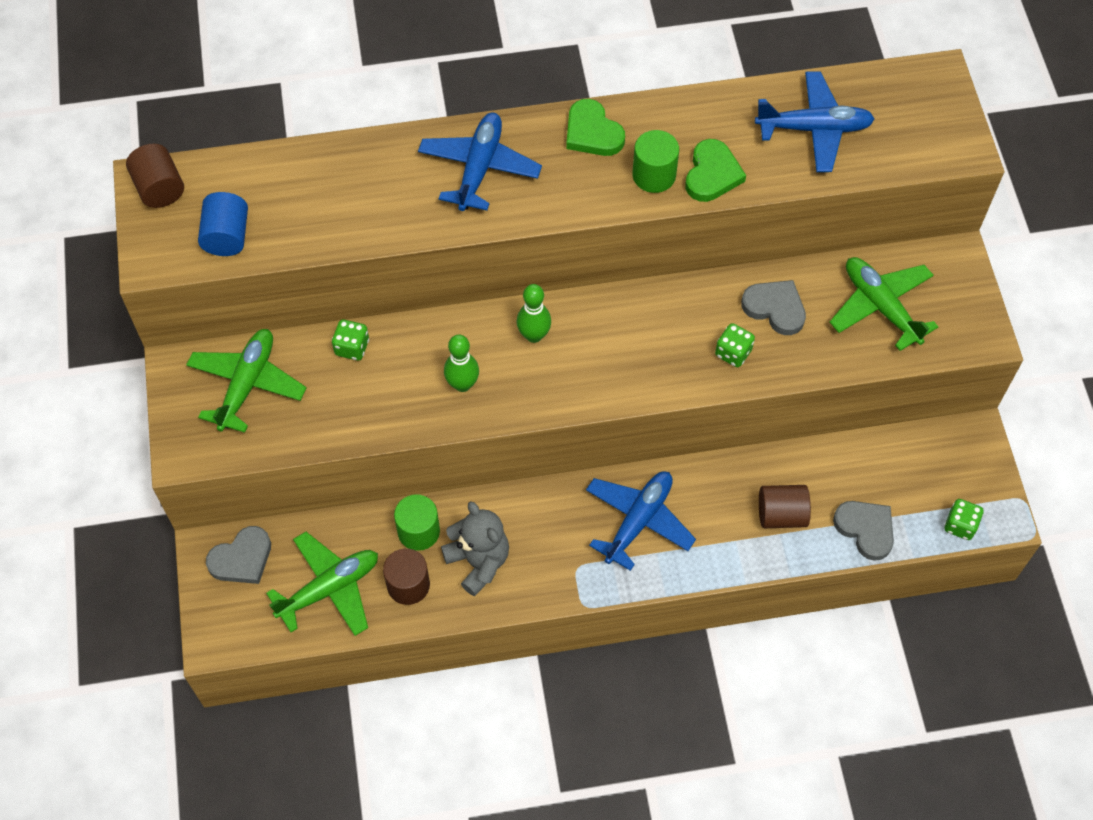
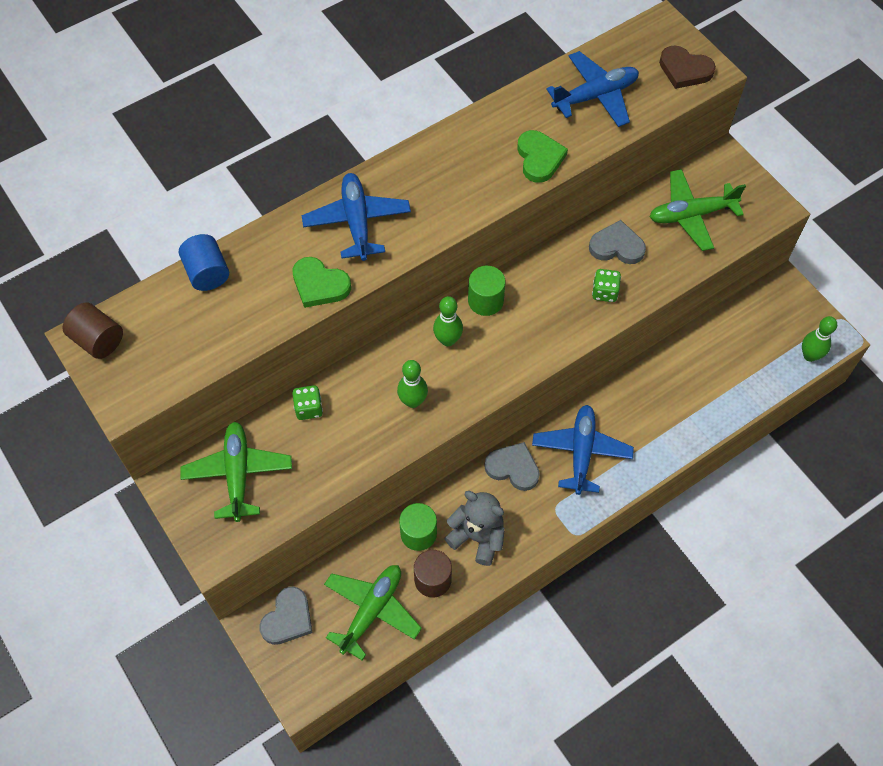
camera: 25 degrees left, 0 degrees up
(227, 236) = (178, 357): blue cylinder -> blue cylinder (207, 273)
(592, 132) = (430, 161): green heart -> green heart (319, 285)
(654, 175) = (496, 176): green cylinder -> green cylinder (485, 301)
(781, 514) = (682, 402): brown cylinder -> none
(865, 529) = (747, 387): grey heart -> grey heart (513, 468)
(881, 306) = (691, 215): green plane -> green plane turned 45 degrees counterclockwise
(934, 137) = (684, 70): none -> brown heart
(960, 525) = (809, 355): green dice -> green bowling pin

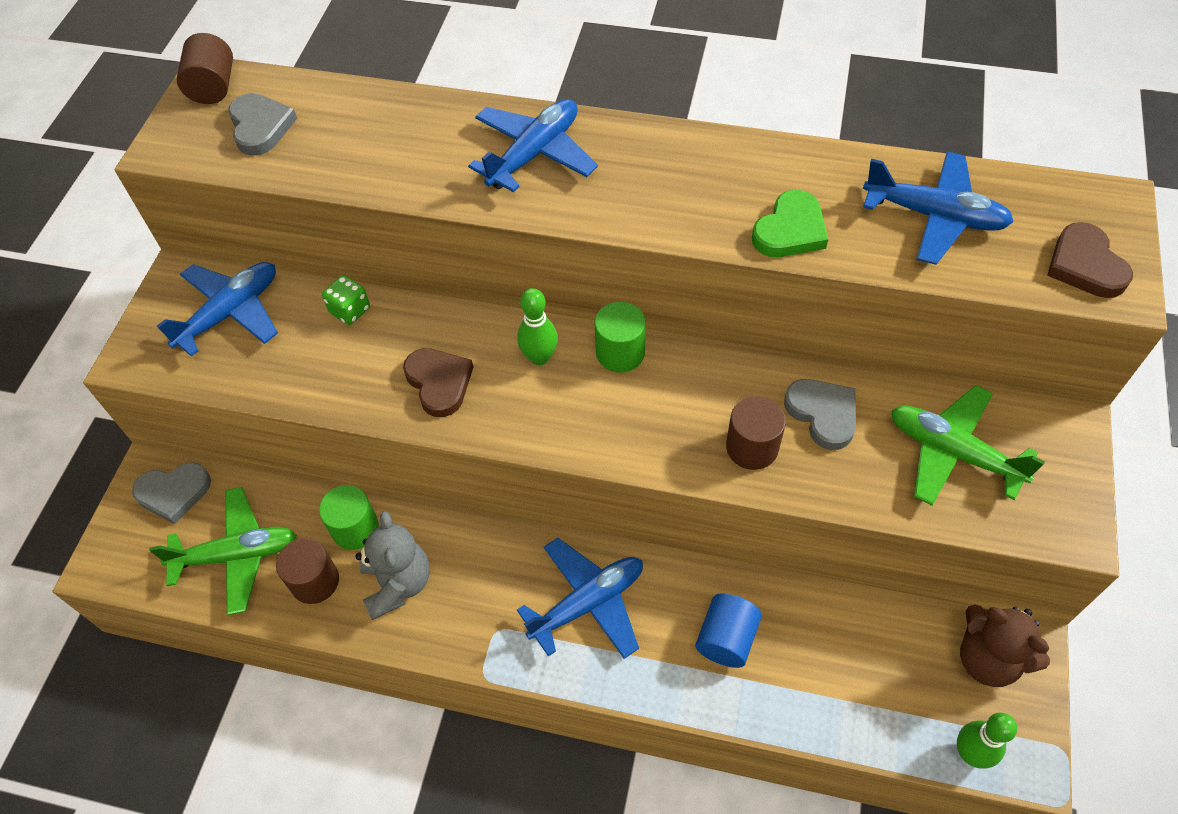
camera: 50 degrees right, 5 degrees down
(207, 273) = (358, 100): blue cylinder -> blue cylinder (726, 639)
(238, 474) = (230, 313): green plane -> blue plane
(319, 285) = (430, 181): green heart -> none
(413, 401) = (439, 383): green bowling pin -> brown heart
(513, 468) = (506, 553): grey heart -> grey heart (260, 127)
(604, 292) = (752, 447): green dice -> brown cylinder
(774, 306) = (987, 658): none -> brown teddy bear

